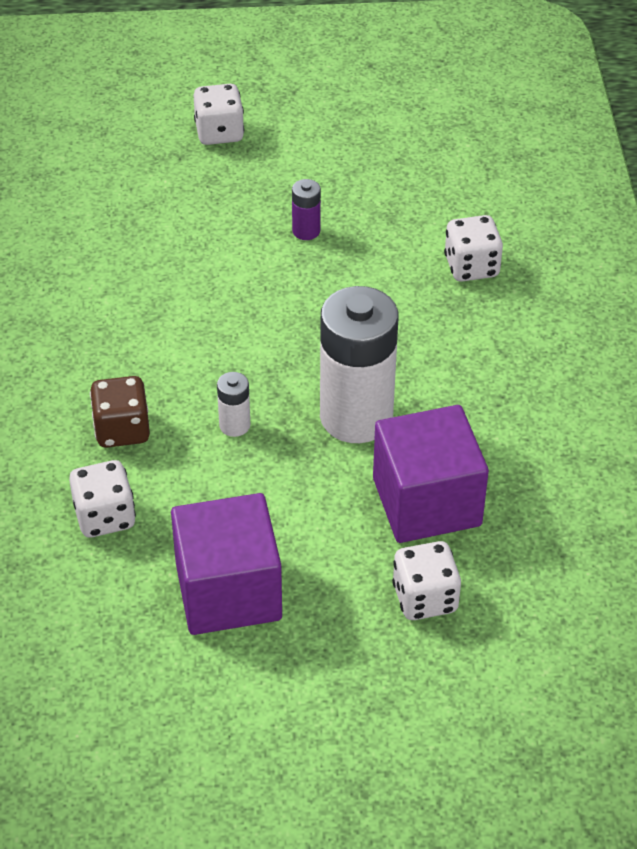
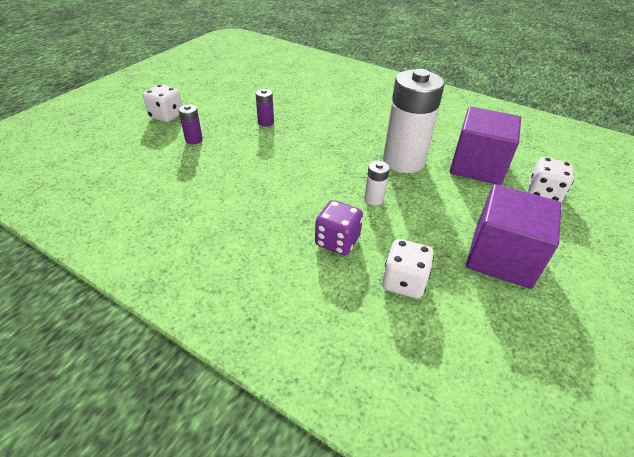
camera: 55 degrees left, 5 degrees down
(122, 430) = (337, 241): brown dice -> purple dice
(193, 193) = (194, 140): none -> purple battery
(471, 267) = (341, 97): white dice -> none

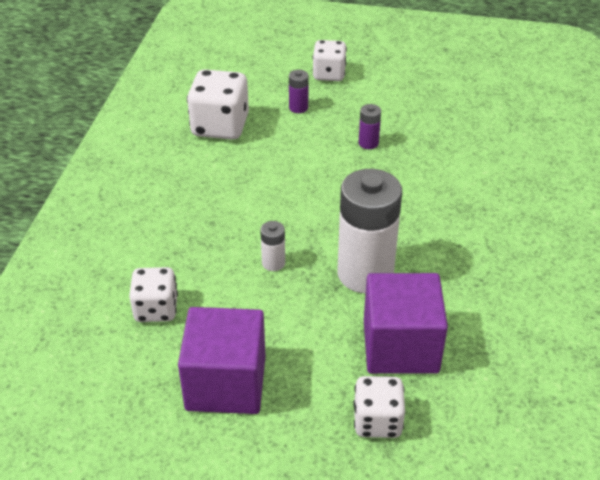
camera: 70 degrees right, 0 degrees up
(178, 185) = (220, 126): none -> white dice
(337, 241) = (192, 251): purple dice -> none

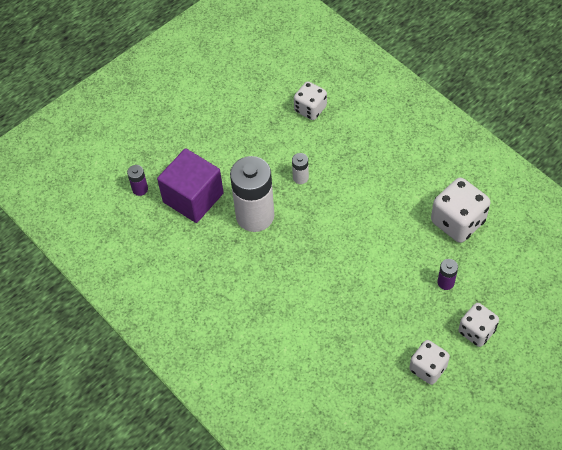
camera: 130 degrees right, 15 degrees up
(226, 383) = (236, 113): purple cube -> none
(368, 143) = (370, 299): purple battery -> purple battery (140, 189)
(377, 421) = (162, 159): white dice -> white dice (428, 368)

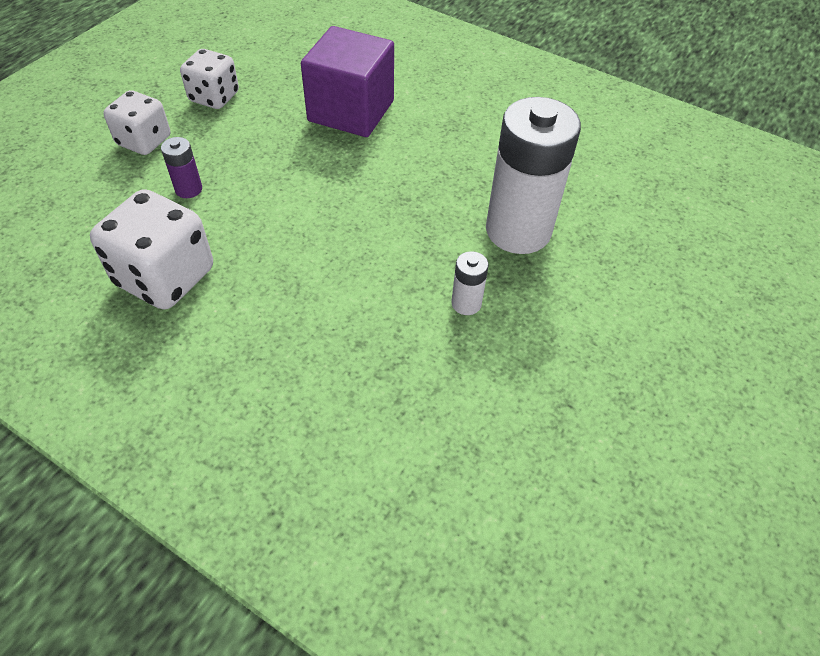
camera: 160 degrees right, 5 degrees down
(140, 189) = (727, 238): purple battery -> none
(193, 198) = (633, 240): purple cube -> purple cube (351, 111)
(310, 109) = (499, 452): white dice -> none

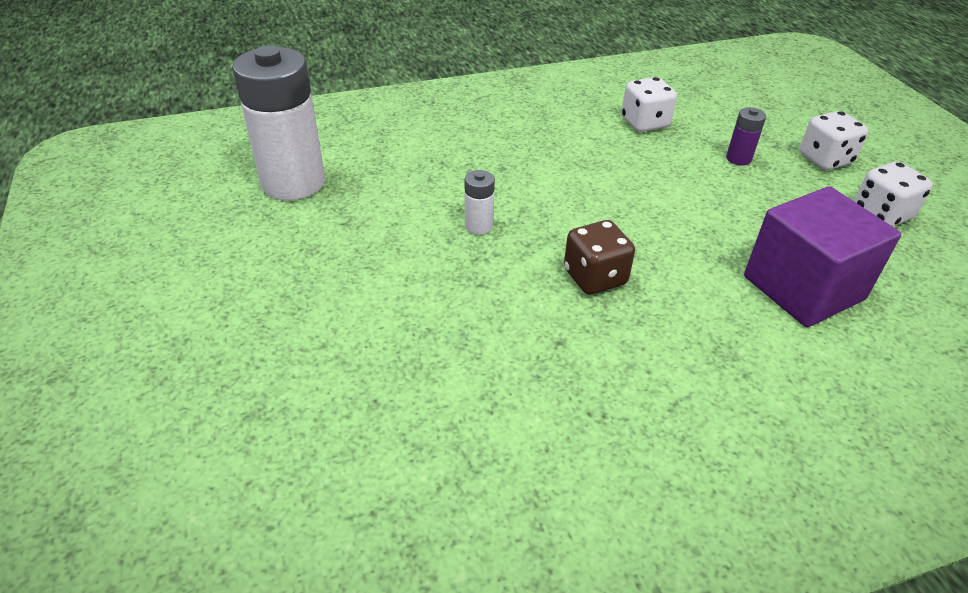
camera: 130 degrees right, 10 degrees down
(165, 277) = (644, 123): white dice -> white dice, size x0.65
(450, 205) = (595, 277): none -> brown dice
(518, 230) = (520, 299): white battery -> white battery (293, 182)

